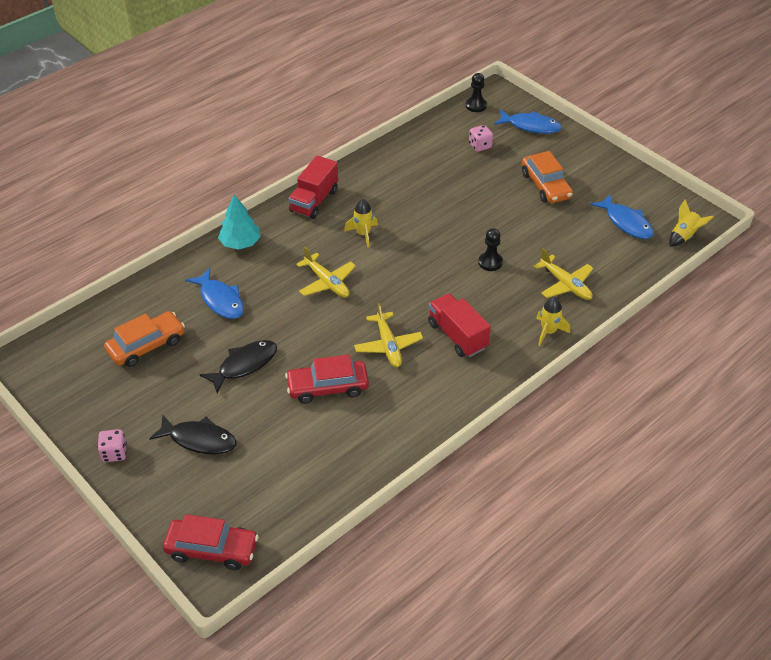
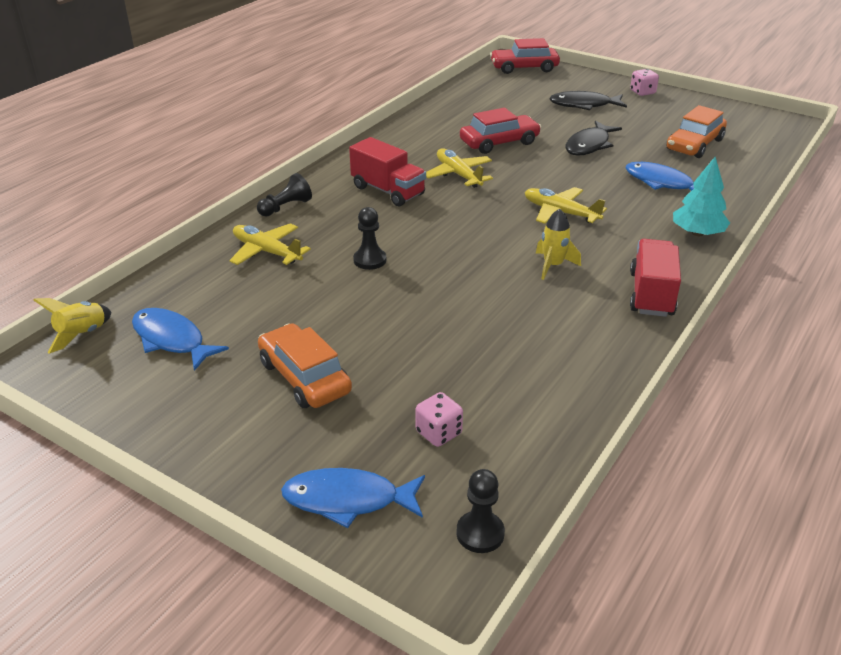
camera: 165 degrees right, 10 degrees down
(548, 332) = (286, 207): yellow rocket -> black pawn

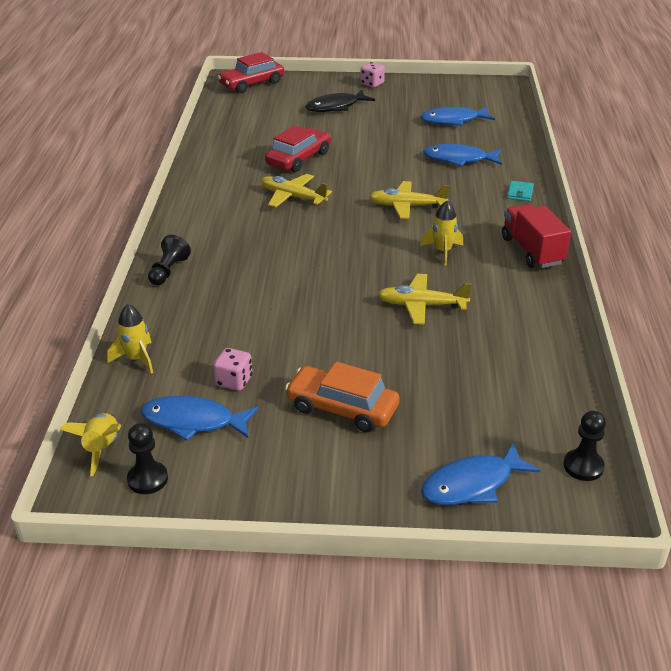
camera: 30 degrees left, 0 degrees up
(184, 271) = (136, 359): none -> yellow rocket
(266, 251) = (195, 316): yellow plane -> yellow plane (421, 305)
(370, 260) = (294, 294): black pawn -> black pawn (147, 479)
(388, 191) = (246, 229): red truck -> none
(438, 433) = (486, 409): pink dice -> pink dice (234, 381)
(589, 145) = (374, 142): black fish -> none
(694, 145) = (453, 120): orange car -> blue fish
(697, 233) = (520, 193): turquoise tree -> turquoise wallet

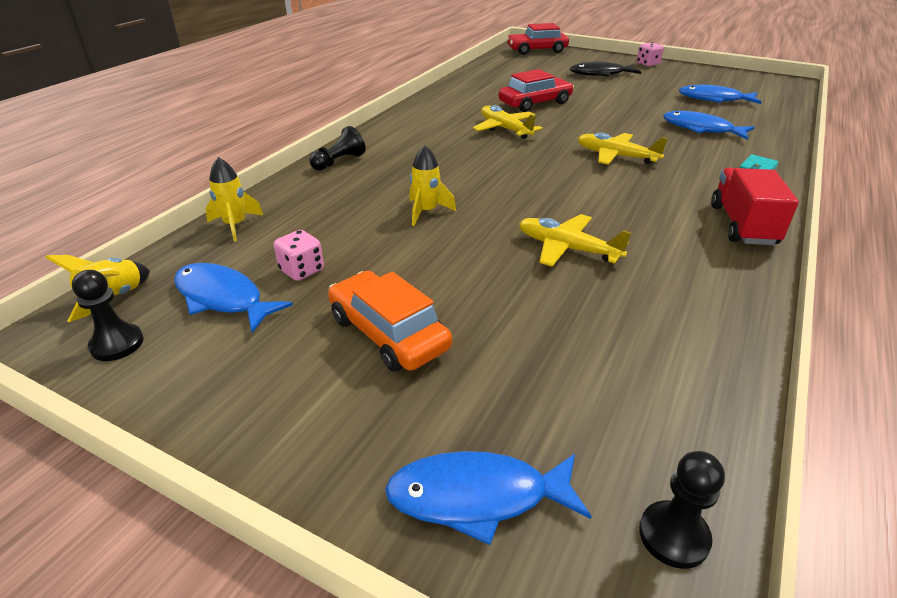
camera: 25 degrees right, 0 degrees up
(442, 251) = (629, 203): yellow rocket -> yellow rocket (426, 212)

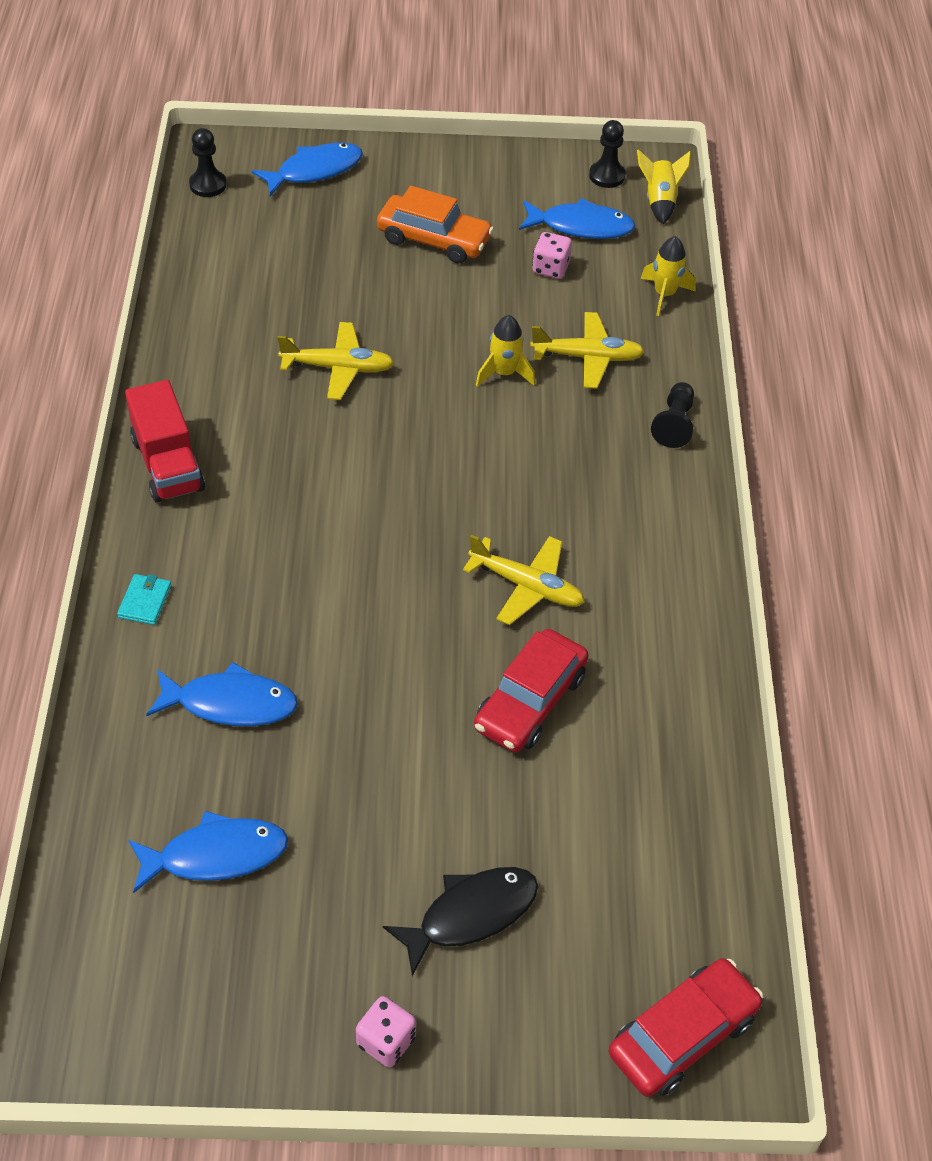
camera: 150 degrees right, 15 degrees up
(616, 156) = (340, 564): yellow plane -> yellow plane (587, 357)

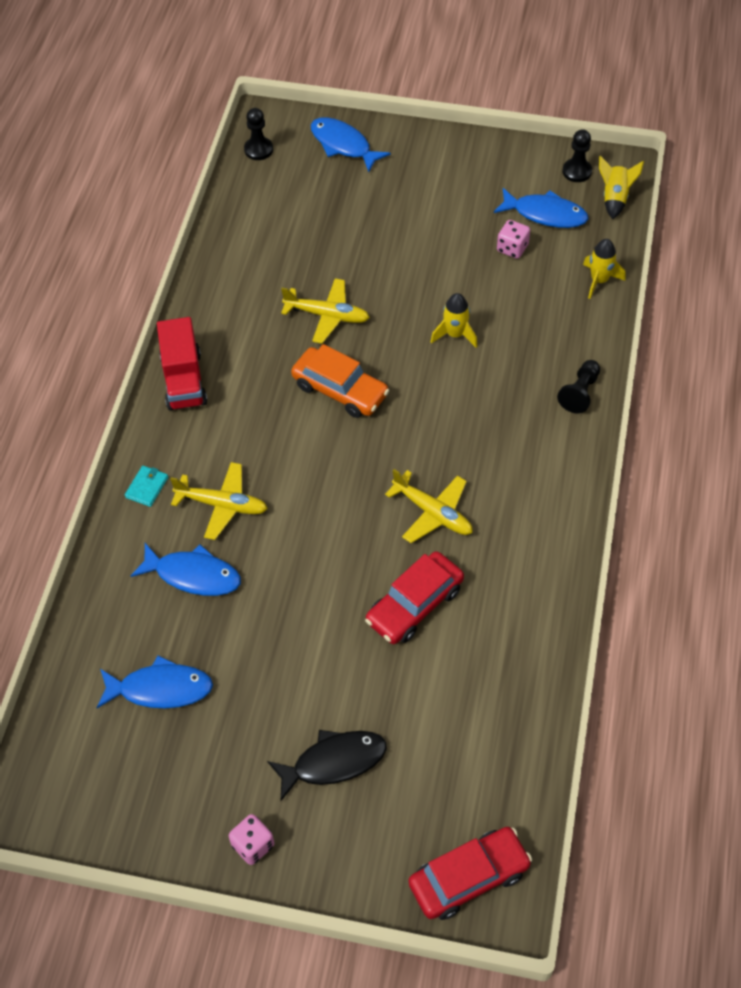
camera: 15 degrees right, 5 degrees up
(314, 171) = (343, 145): blue fish -> blue fish turned 120 degrees counterclockwise
(434, 239) = (425, 214): orange car -> orange car (340, 390)
(587, 357) = (524, 328): yellow plane -> yellow plane (222, 505)

